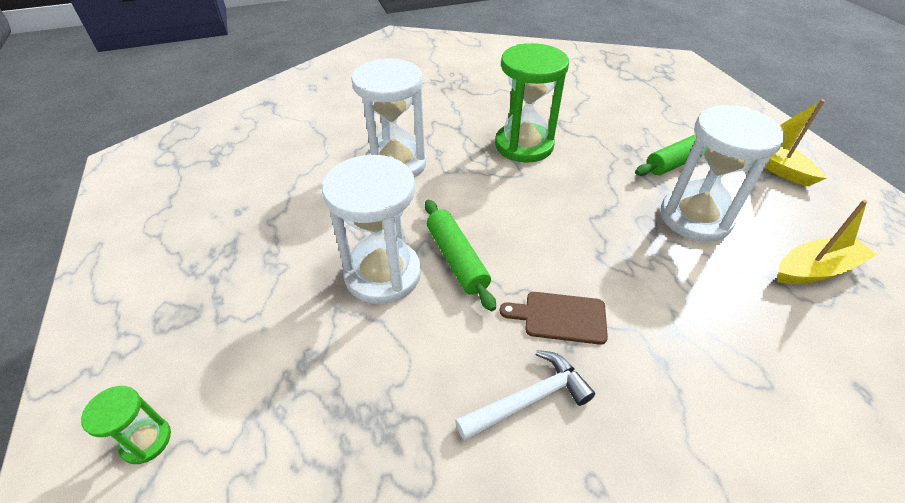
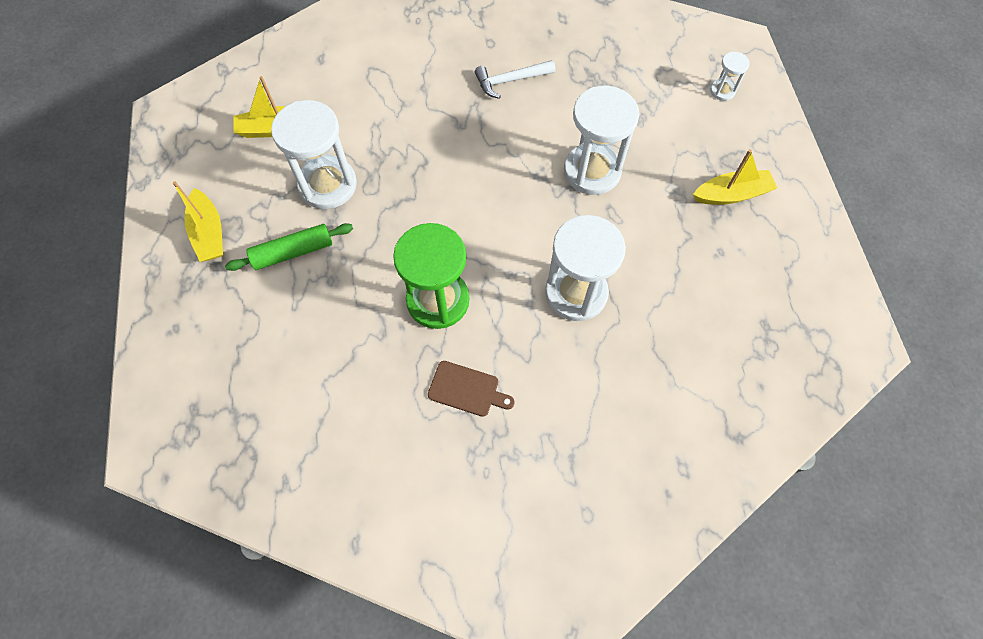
camera: 170 degrees left, 20 degrees up
(146, 441) = (722, 91): green hourglass -> white hourglass
(201, 271) = (731, 194): none -> yellow boat
(457, 259) = (534, 175): green rolling pin -> none
(560, 317) = (474, 122): brown cutting board -> brown cutting board (467, 389)

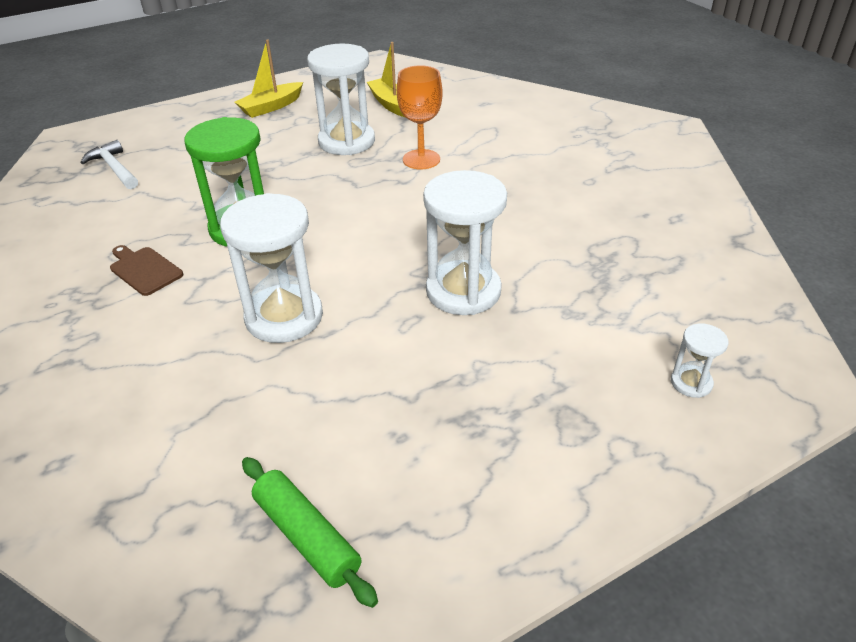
camera: 70 degrees right, 25 degrees down
(293, 252) = (268, 144): green rolling pin -> green rolling pin (307, 536)
(395, 138) = (421, 159): none -> orange goblet
(467, 389) = (144, 270): brown cutting board -> brown cutting board turned 135 degrees clockwise
(510, 81) = (548, 205): white hammer -> white hammer (114, 168)
(731, 194) = (508, 430): yellow boat -> none

